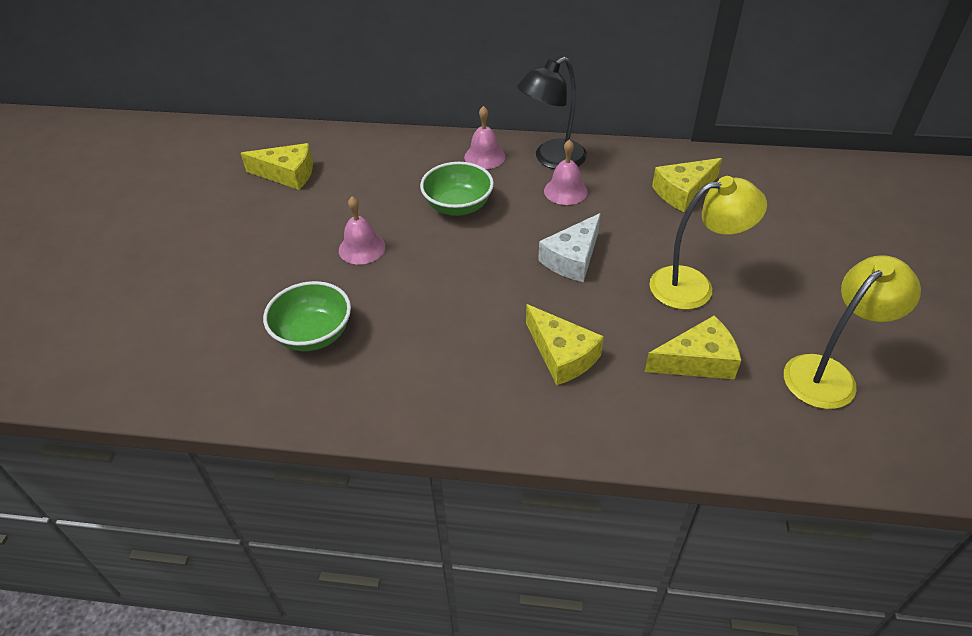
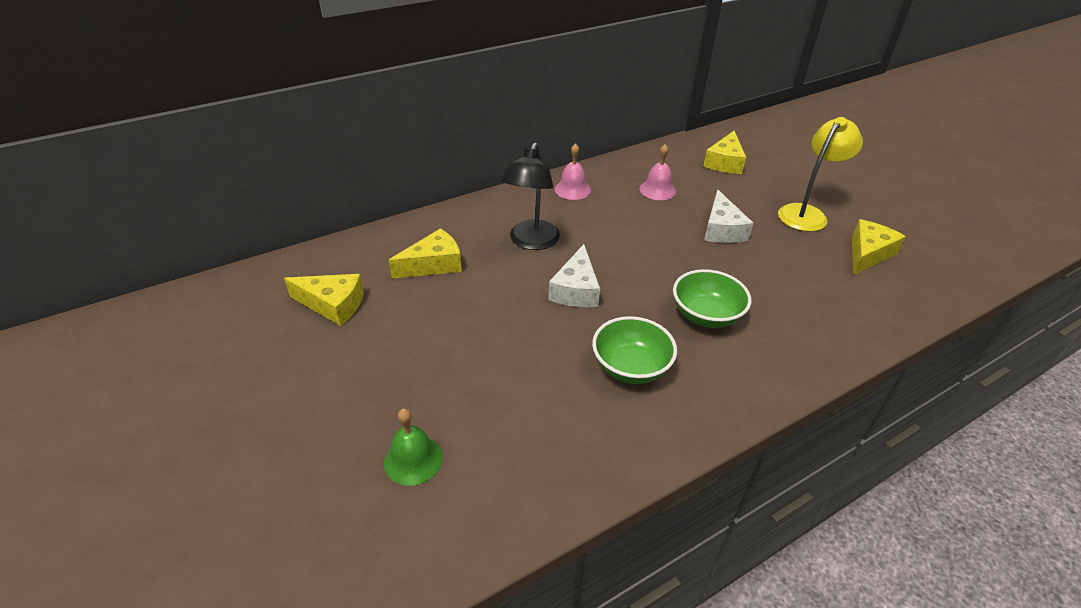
camera: 40 degrees left, 5 degrees down
(96, 310) = (413, 459): none -> green bell
(362, 248) = (576, 290): pink bell -> white cheese
(458, 206) = (602, 229): green bowl -> green bowl (706, 316)
(552, 159) = (620, 174): black lamp -> black lamp (531, 242)
(562, 355) = (800, 290): yellow cheese -> yellow cheese (333, 305)
(828, 373) = (929, 228): yellow lamp -> none

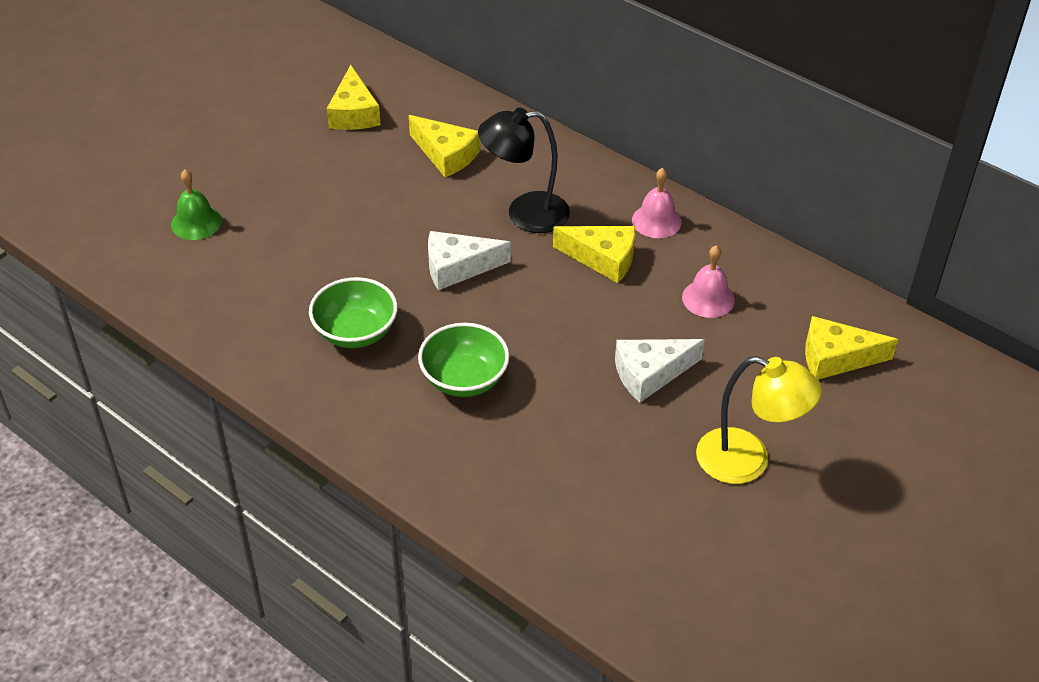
camera: 70 degrees right, 5 degrees up
(868, 254) = (680, 532): yellow cheese -> yellow cheese (603, 258)

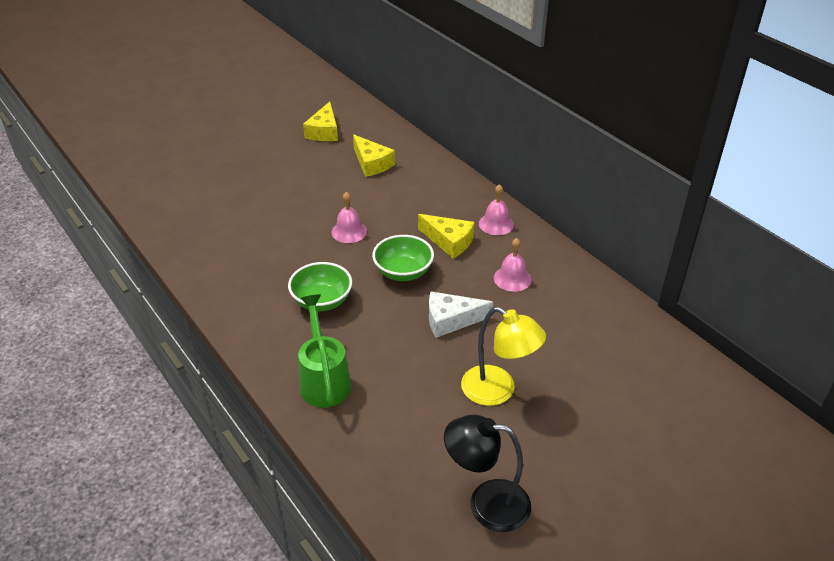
camera: 15 degrees right, 5 degrees down
(196, 222) = (196, 179): green bell -> none
(355, 332) = (264, 260): green bowl -> green bowl (403, 272)
(458, 267) = (349, 231): white cheese -> pink bell
(515, 492) = (324, 380): none -> green watering can
(525, 213) = (408, 206): black lamp -> black lamp (486, 503)
(836, 358) = (590, 333): yellow cheese -> none

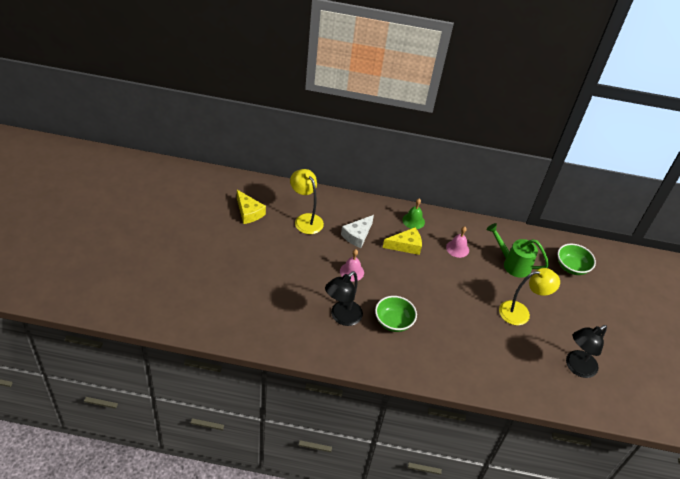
camera: 50 degrees left, 5 degrees up
(275, 264) = (341, 317): none -> black lamp
(324, 380) = (450, 363): green watering can -> green watering can (512, 264)
(371, 163) = (305, 219): yellow cheese -> yellow lamp
(403, 272) = (408, 278): green bowl -> green bowl (571, 267)
(451, 320) = (460, 290): white cheese -> white cheese (357, 235)
(496, 224) = (413, 221): pink bell -> green bell

